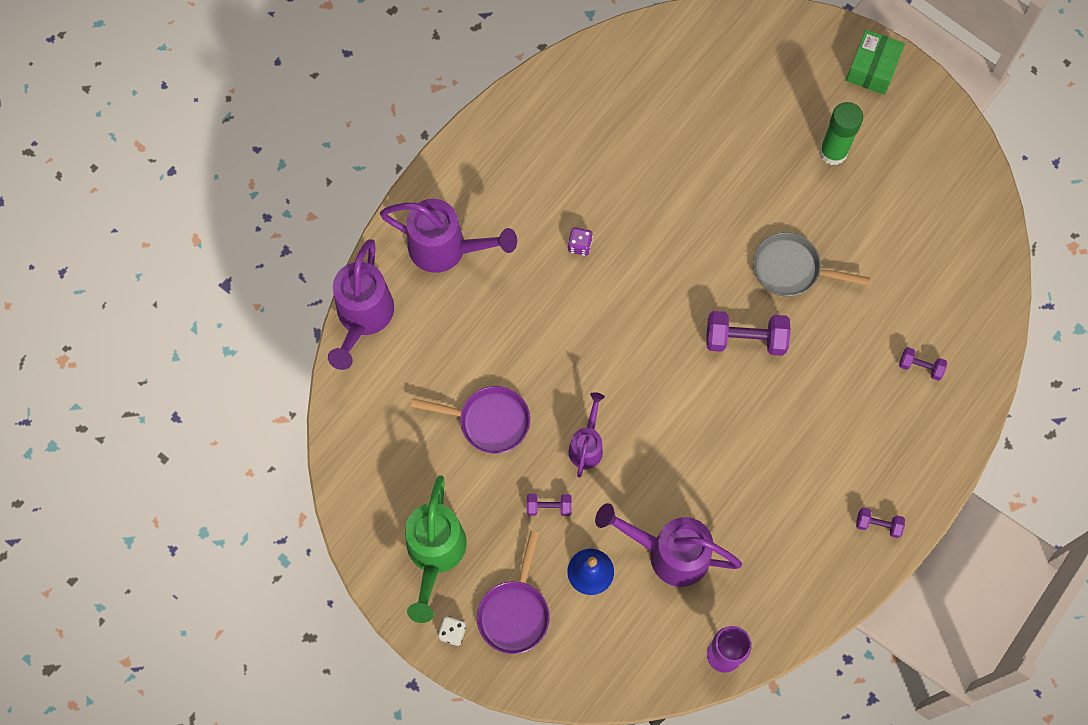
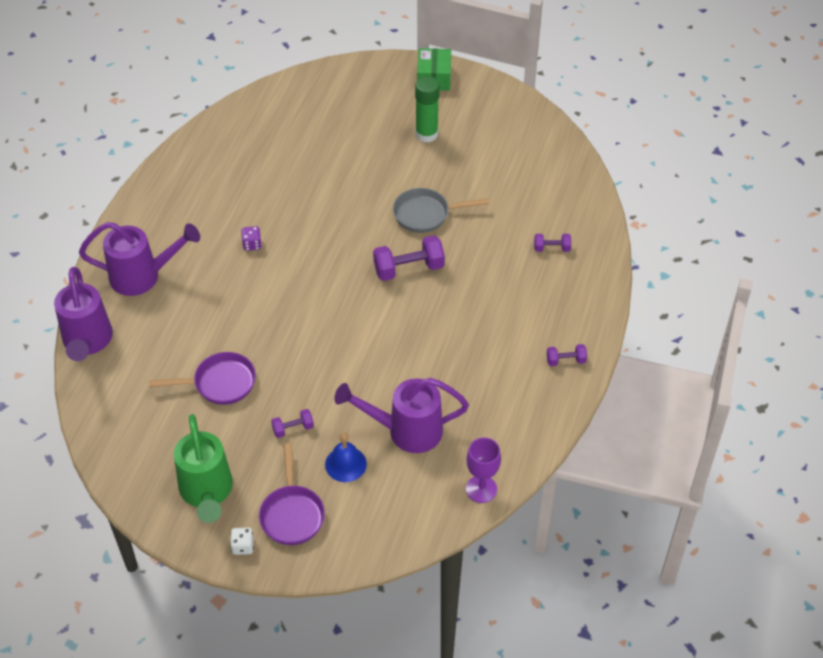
camera: 20 degrees left, 20 degrees down
(587, 446) = (309, 376): purple watering can -> none

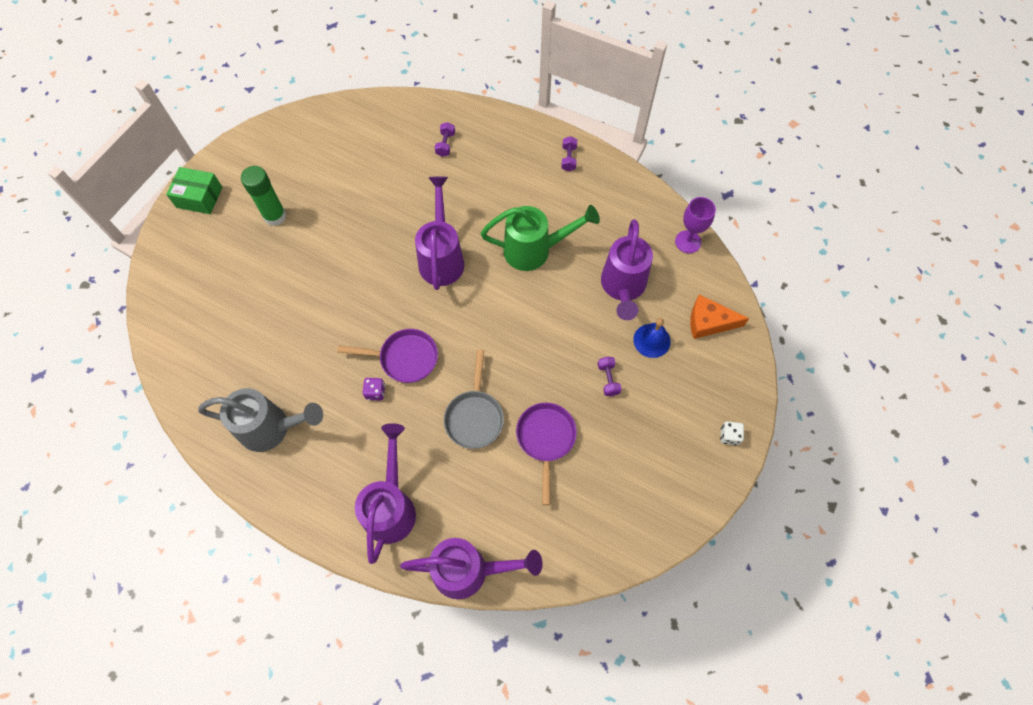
camera: 80 degrees left, 15 degrees up
(207, 180) = (272, 428): none -> grey watering can
(207, 492) = (669, 462): green watering can -> green watering can (534, 250)
(292, 514) = (699, 391): purple pan -> purple pan (404, 358)
(378, 518) = (709, 322): none -> orange cheese
(408, 269) = (442, 257): purple dumbbell -> purple watering can
(426, 214) = (378, 233): grey pan -> grey pan (474, 416)

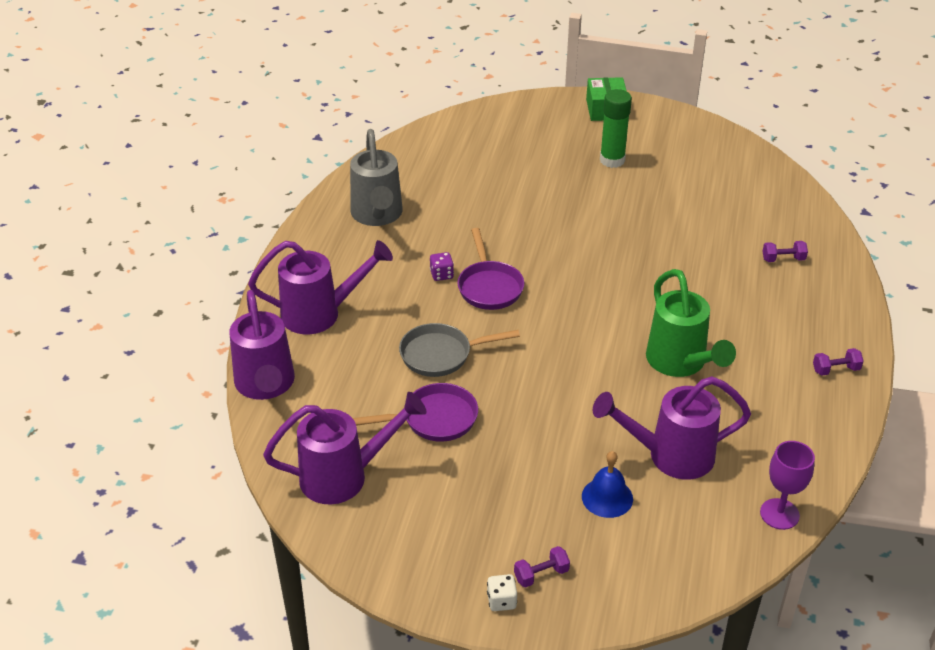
camera: 75 degrees right, 25 degrees down
(442, 257) = (627, 288): purple watering can -> purple watering can (344, 476)
(608, 379) = (533, 462): purple dumbbell -> purple dumbbell (541, 574)
(709, 322) = (663, 555): orange cheese -> none

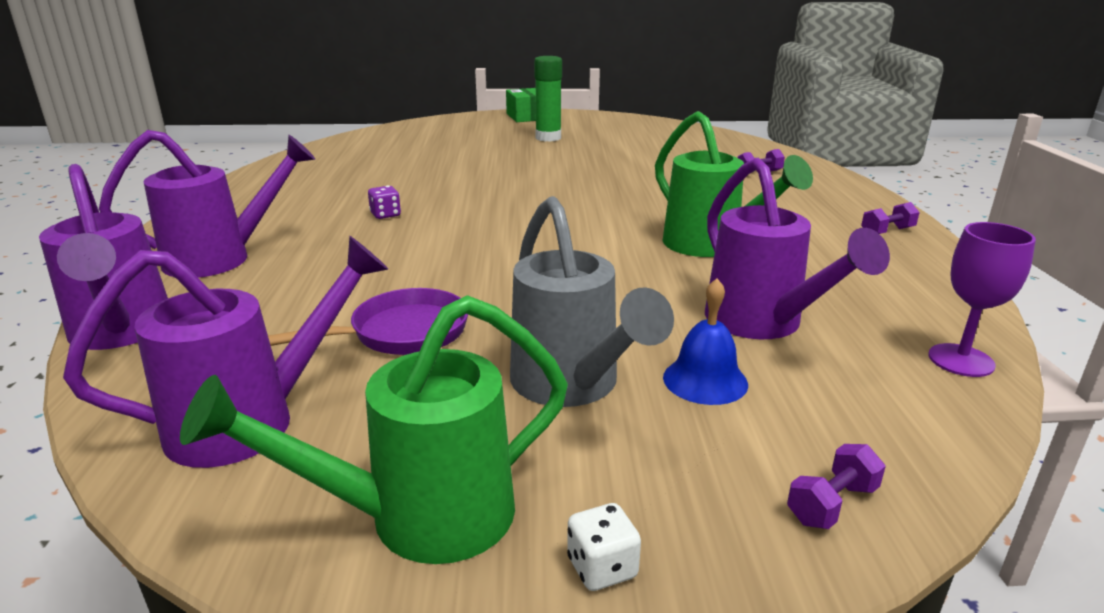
camera: 15 degrees left, 15 degrees down
(377, 215) = (299, 185): grey watering can -> grey watering can (571, 386)
(424, 556) = (419, 518): none -> green watering can
(441, 355) = (399, 273): grey pan -> none
(489, 287) = (447, 217): purple pan -> none
(541, 574) = (657, 505): purple dumbbell -> purple dumbbell (832, 504)
(670, 456) = (762, 324): purple watering can -> purple watering can turned 90 degrees counterclockwise

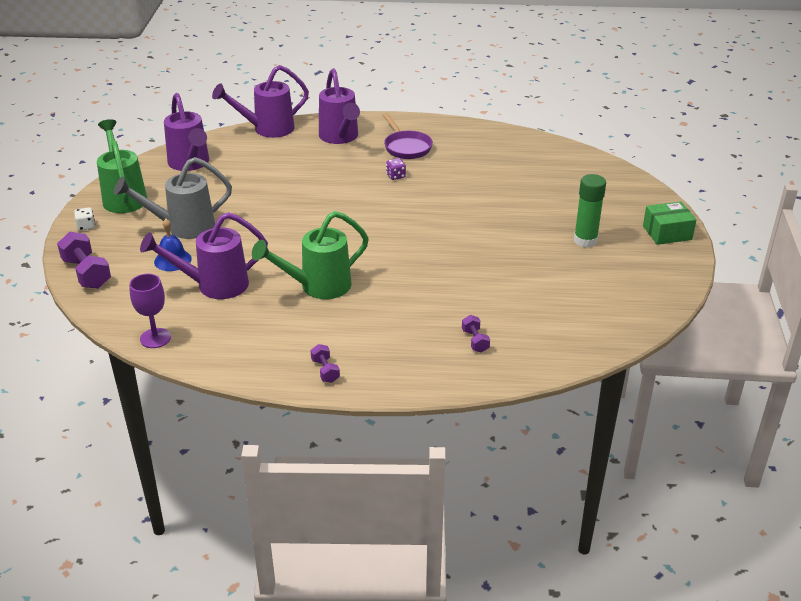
camera: 95 degrees right, 10 degrees up
(401, 333) = (243, 188): purple pan -> purple pan (406, 147)
(832, 504) = (87, 273): purple dumbbell -> purple dumbbell, size x1.84

